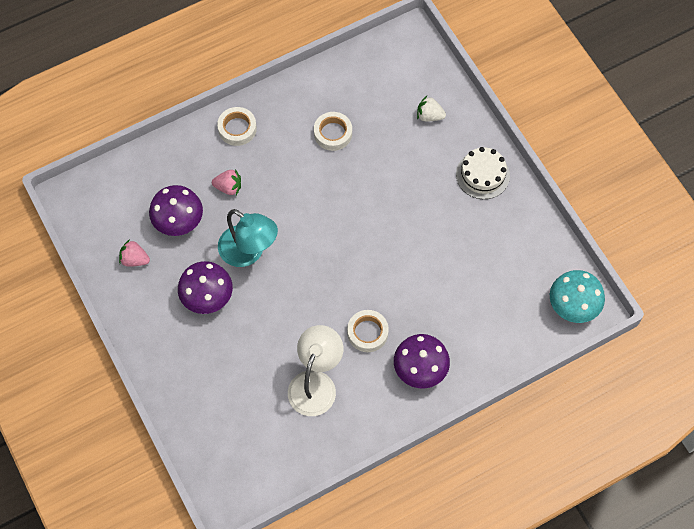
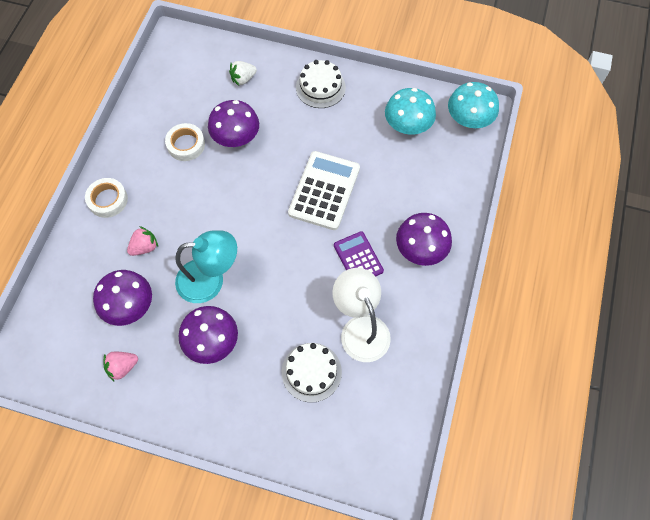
camera: 45 degrees left, 0 degrees up
(251, 380) = (311, 372): none -> white cake
(367, 332) = (358, 258): white tape -> purple calculator
(375, 160) = (236, 137): none -> purple mushroom
(397, 260) = (324, 191): none -> white calculator
(517, 266) = (407, 125): none -> turquoise mushroom

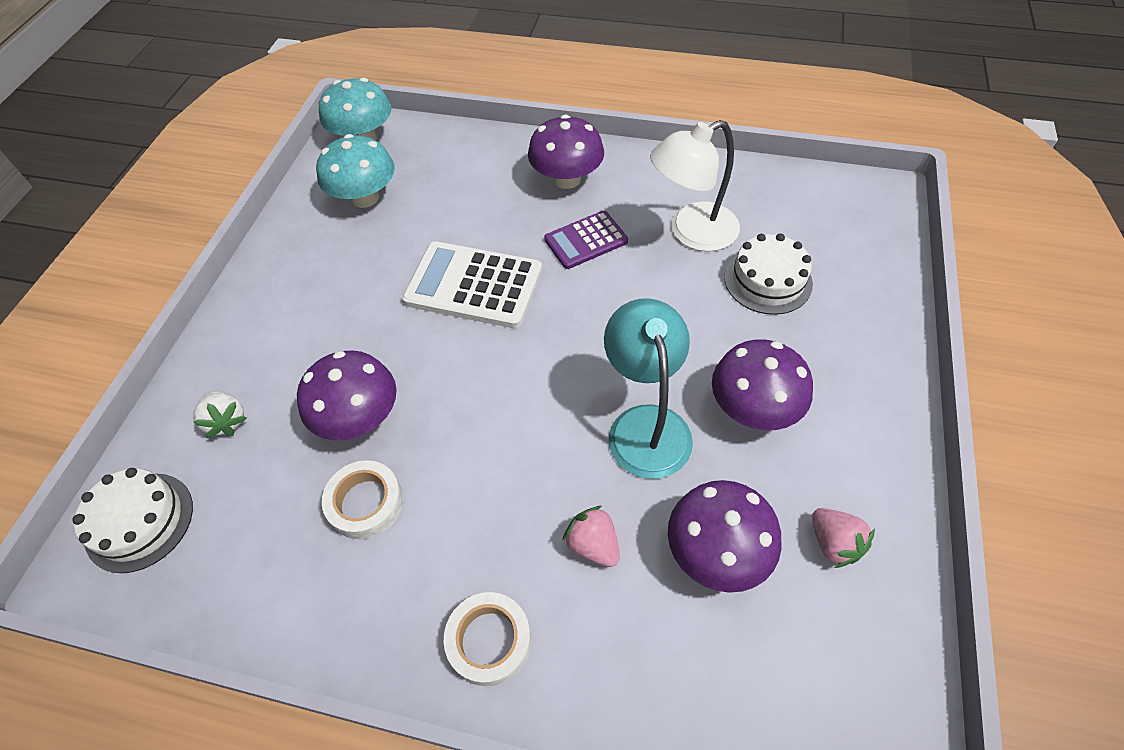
camera: 90 degrees left, 10 degrees down
(320, 87) = (272, 303): white cake -> white cake (139, 521)

